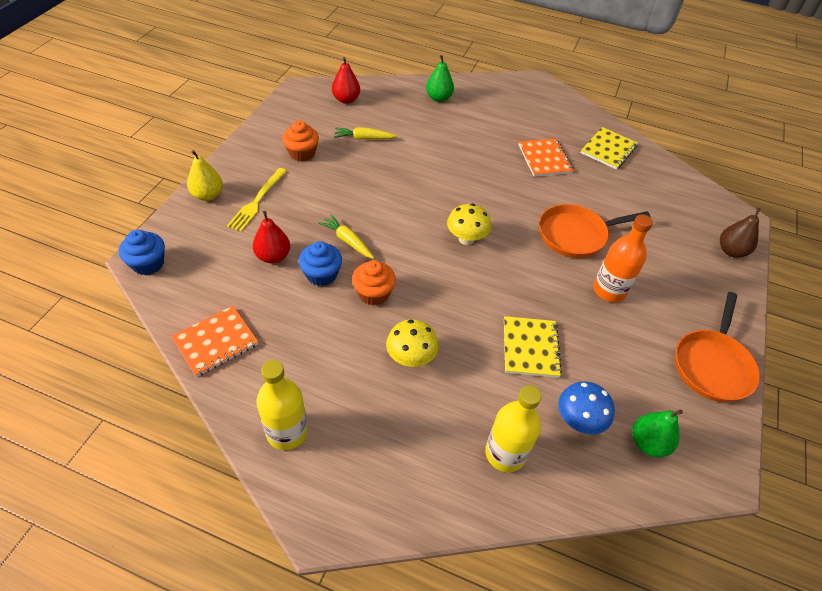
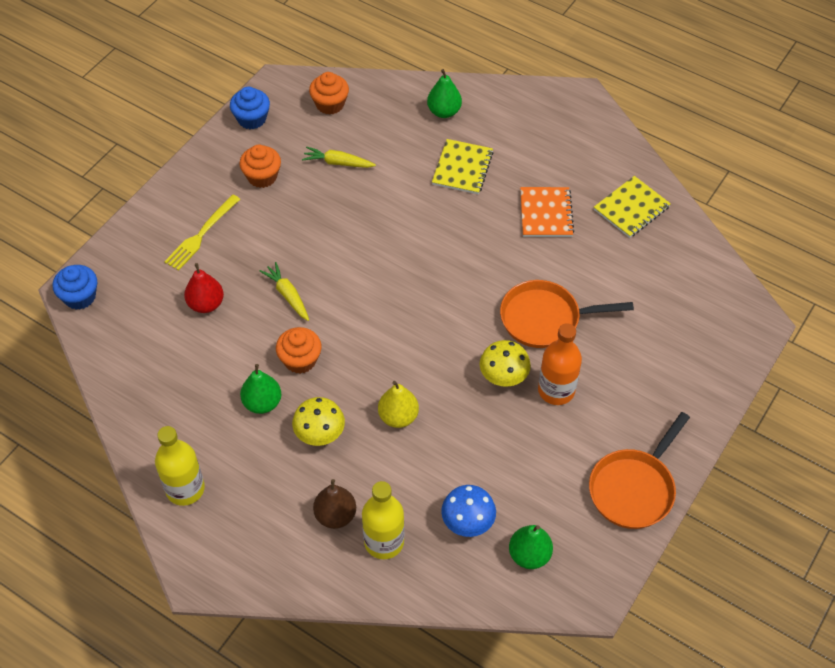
camera: 15 degrees right, 5 degrees up
(208, 195) = (150, 221): yellow pear -> yellow pear (398, 416)
(216, 342) = (134, 391): orange notebook -> none
(321, 275) = (251, 331): blue cupcake -> blue cupcake (252, 119)
(346, 100) = (330, 104): red pear -> orange cupcake
(347, 336) = (262, 403): none -> green pear
(466, 239) = (418, 308): yellow mushroom -> yellow mushroom (503, 377)
(530, 348) = (445, 442): yellow notebook -> yellow notebook (462, 168)
(731, 251) = (722, 361): brown pear -> brown pear (335, 515)

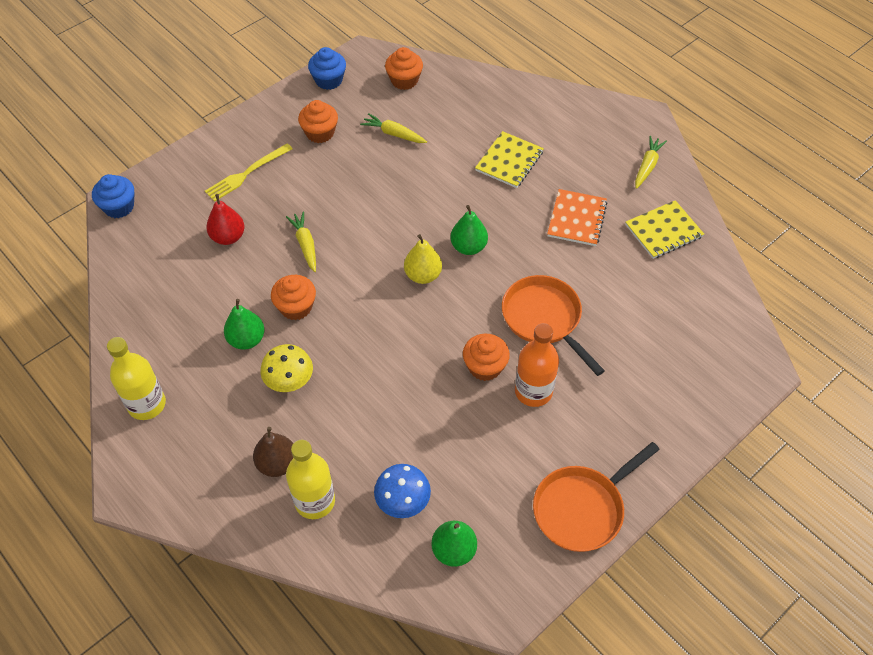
camera: 15 degrees right, 0 degrees up
(398, 416) = (370, 382): yellow pear -> yellow pear (423, 275)
(444, 111) = (508, 106): green pear -> green pear (468, 247)
(503, 377) = (485, 367): yellow mushroom -> orange cupcake
(545, 318) = (544, 319): orange pan -> orange pan turned 45 degrees clockwise
(597, 146) = (647, 166): none -> yellow carrot

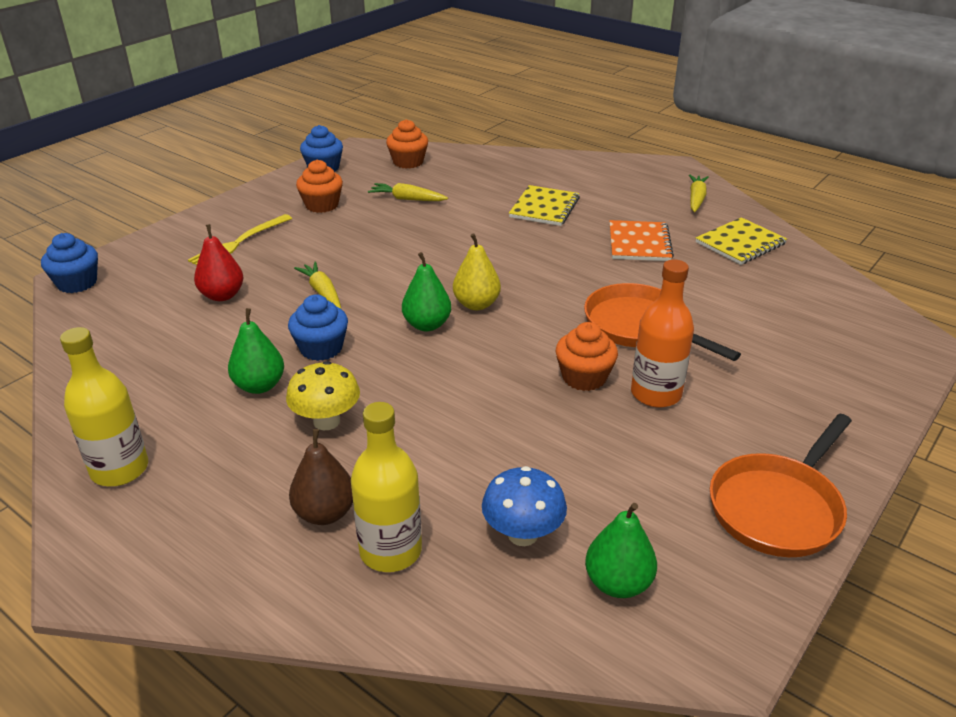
camera: 10 degrees left, 20 degrees down
(296, 307) = (321, 348): orange cupcake -> blue cupcake
(468, 247) = (523, 276): green pear -> green pear (427, 325)

